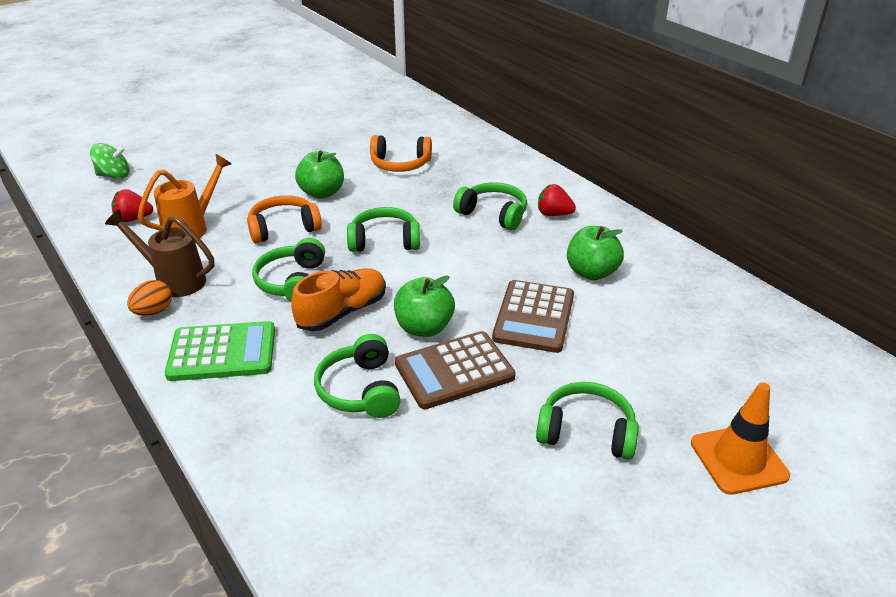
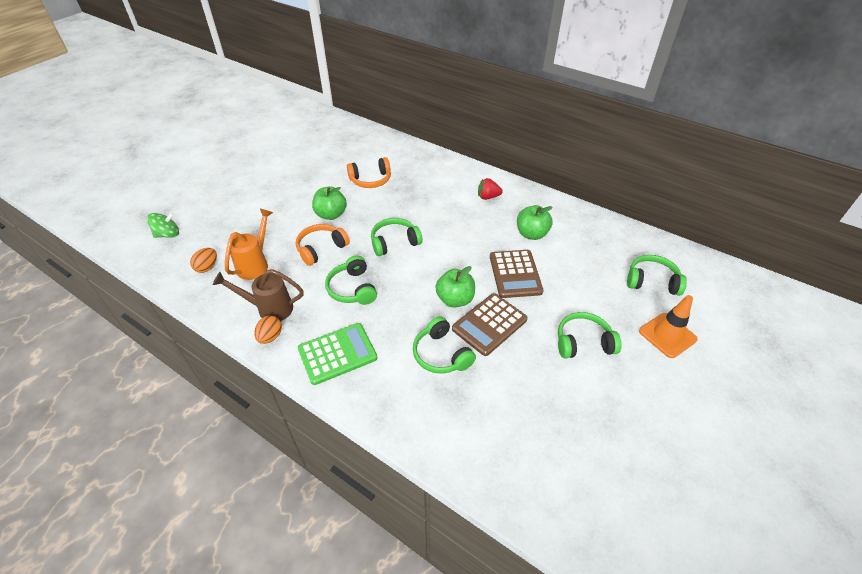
camera: 20 degrees left, 10 degrees up
(133, 219) = (207, 267): red strawberry -> orange egg
(342, 312) = (398, 302): orange shoe -> none
(493, 214) = (451, 205): green headphones -> green headphones (652, 281)

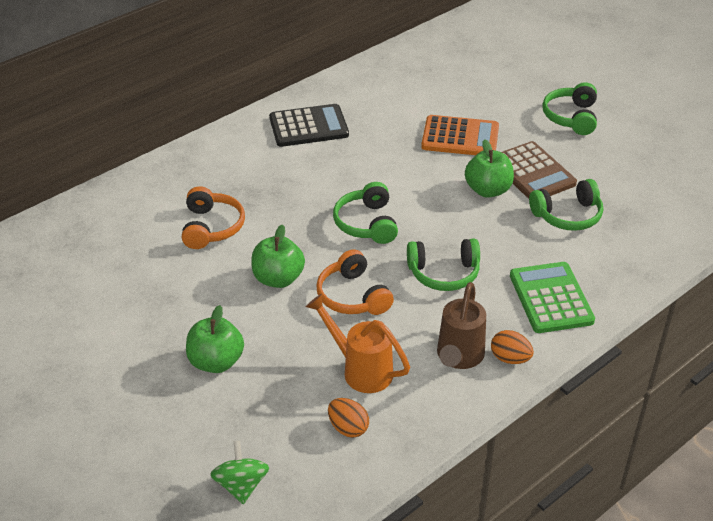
camera: 75 degrees left, 5 degrees down
(488, 197) = (308, 126): red strawberry -> black calculator
(515, 274) = (460, 137): brown calculator -> orange calculator
(531, 234) = (396, 109): green apple -> green apple (216, 362)
(652, 281) = (500, 53): green headphones -> none
(667, 335) = (572, 66): orange traffic cone -> none

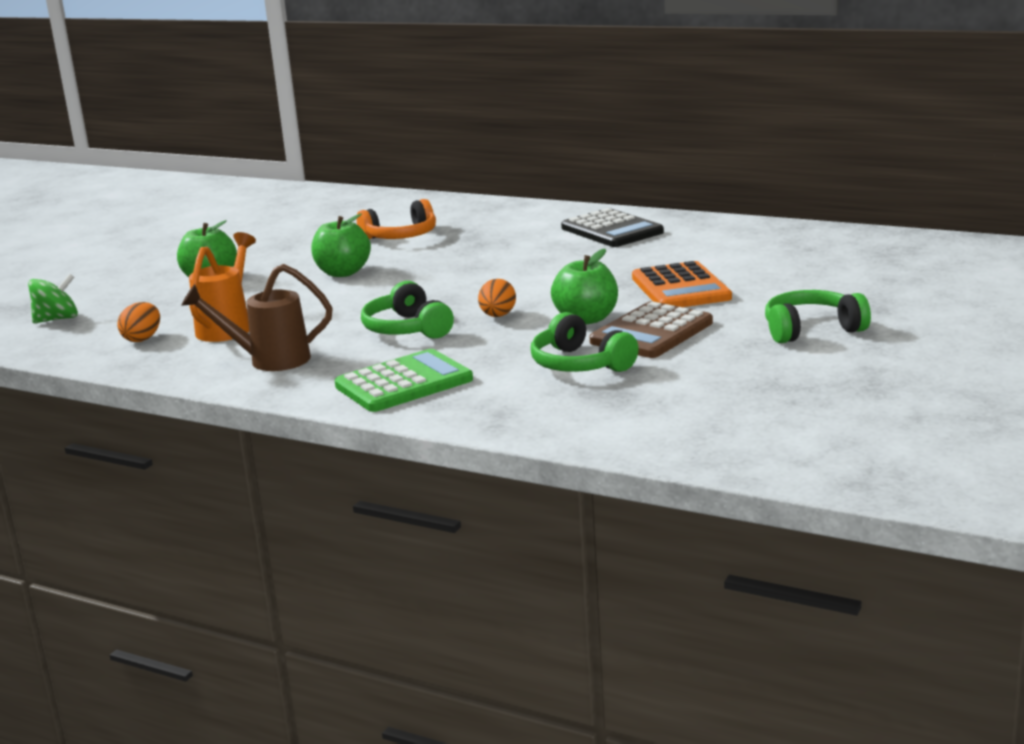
camera: 70 degrees right, 20 degrees down
(353, 296) = (338, 302): orange headphones -> none
(367, 223) = (464, 284): green headphones -> none
(510, 358) = (282, 382): orange egg -> orange egg (498, 316)

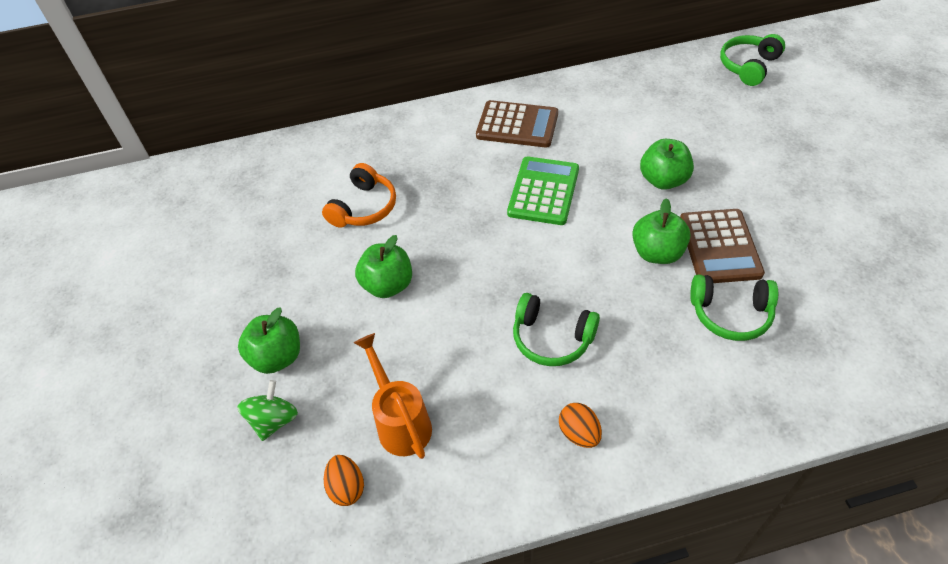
camera: 40 degrees left, 30 degrees up
(57, 319) = (211, 509): green spinning top -> green spinning top (274, 420)
(269, 360) = (506, 449): brown watering can -> none
(404, 383) = (651, 414): green calculator -> green calculator (543, 191)
(498, 316) = (592, 282): orange egg -> orange egg (579, 433)
(612, 230) = (517, 125): black calculator -> brown calculator
(681, 288) = (663, 180): orange calculator -> green apple
(811, 330) = (803, 191): green headphones -> green headphones (748, 66)

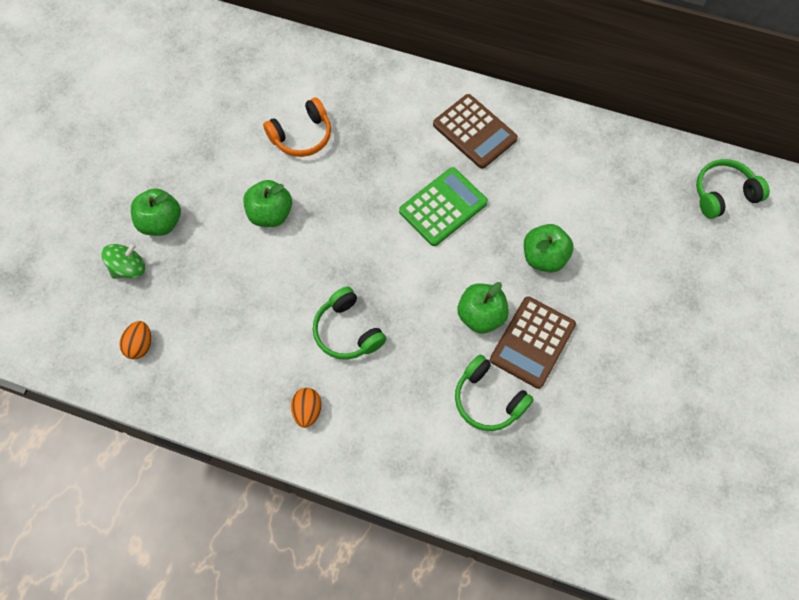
camera: 30 degrees right, 15 degrees up
(400, 421) = (203, 323): orange watering can -> none

